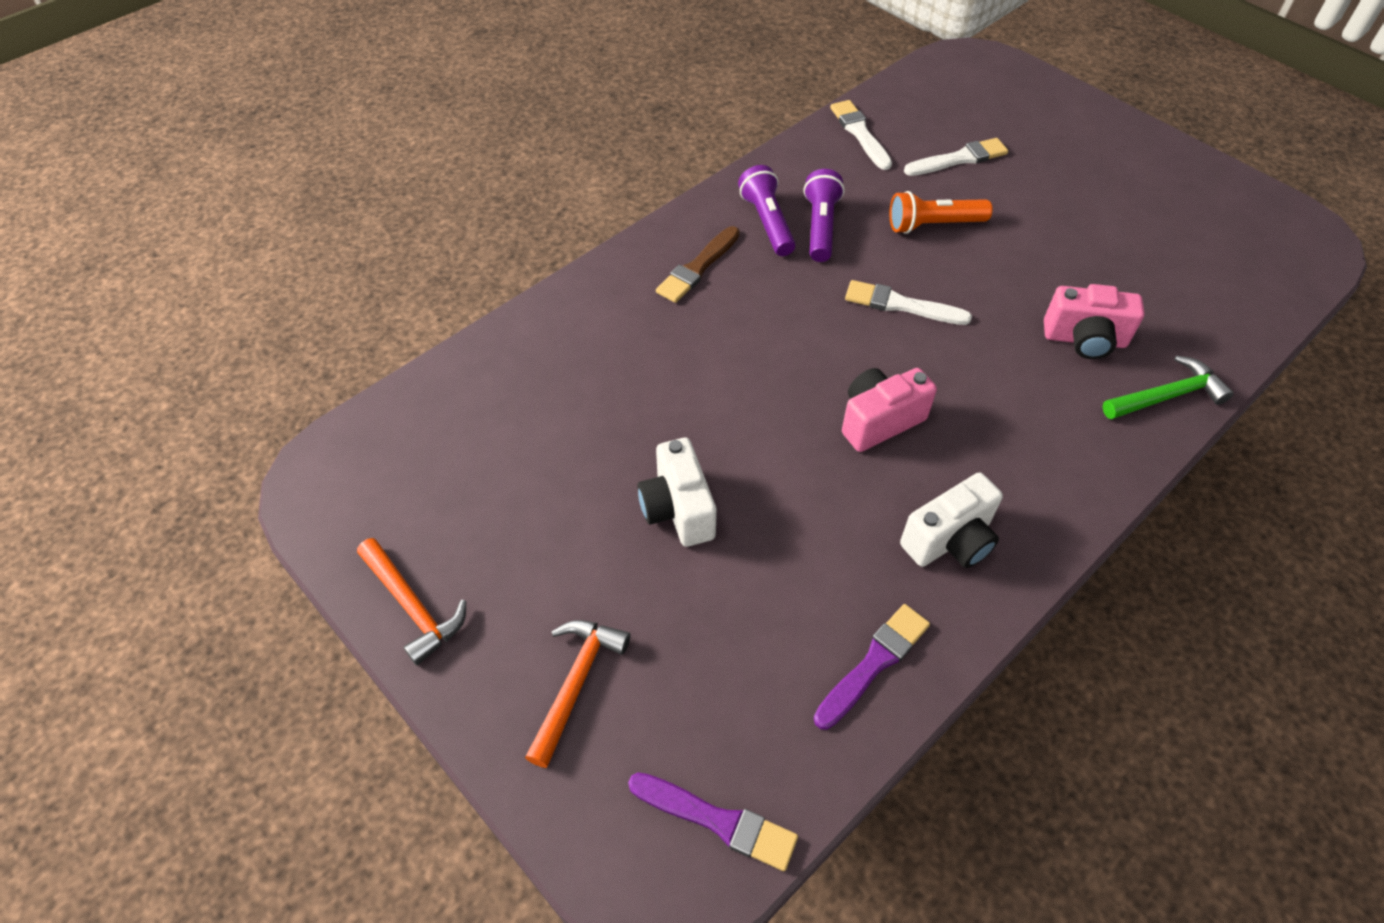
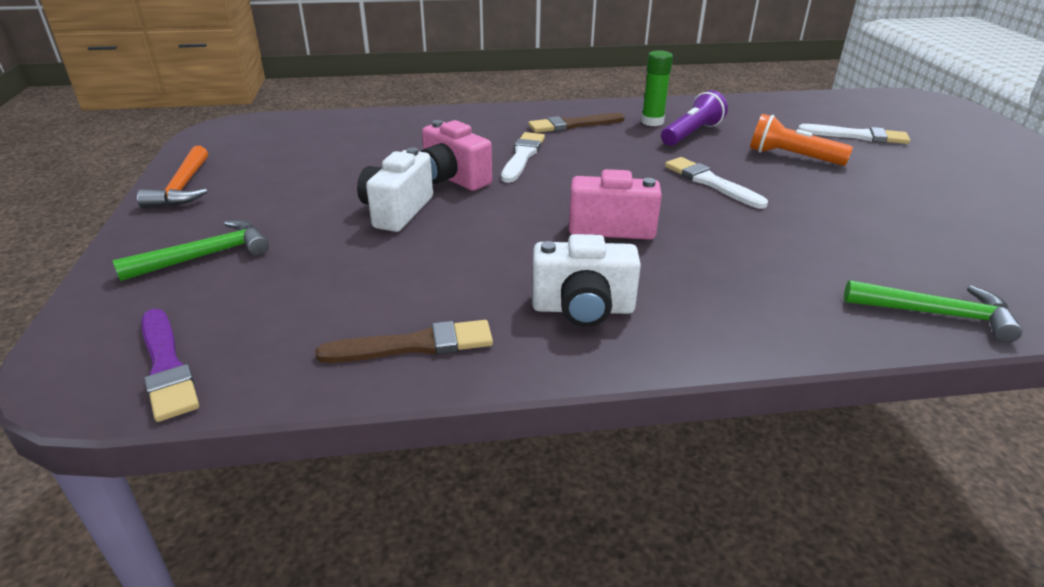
camera: 35 degrees right, 20 degrees down
(576, 683) = (205, 256): orange hammer -> green hammer
(767, 222) = (652, 122): purple flashlight -> green glue stick
(860, 133) = (781, 107): white brush -> white brush (522, 156)
(873, 663) = (415, 345): purple brush -> brown brush
(1084, 340) = (874, 252): pink camera -> pink camera (452, 179)

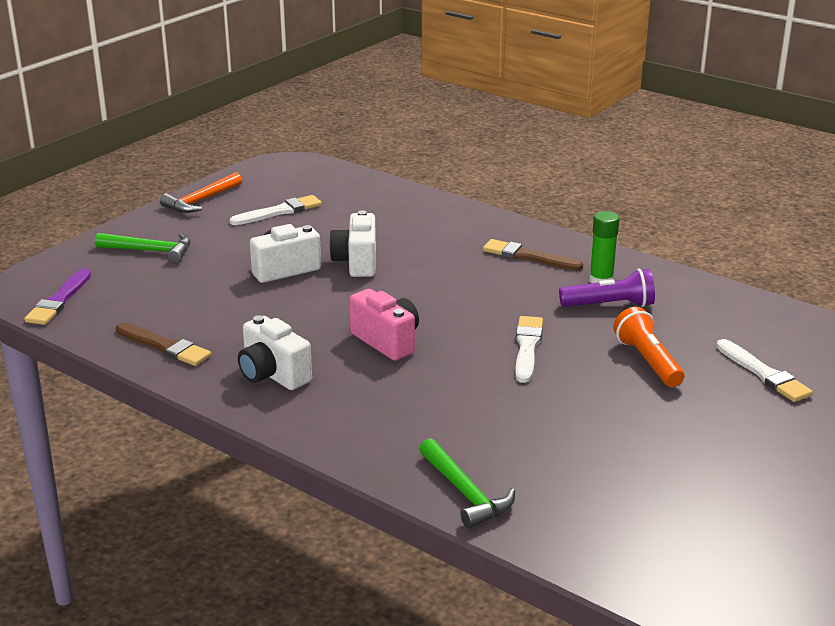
camera: 45 degrees right, 5 degrees down
(452, 179) = (356, 262): pink camera -> white camera
(522, 156) = (435, 266): white brush -> white brush (279, 211)

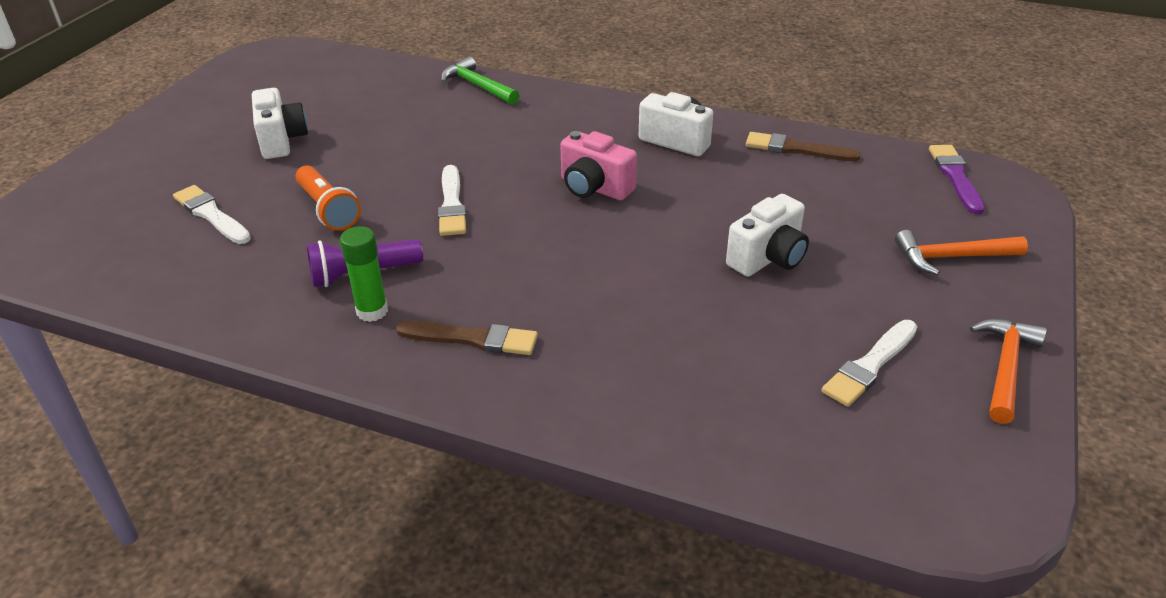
camera: 165 degrees right, 10 degrees up
(150, 251) = (952, 257): green hammer -> orange hammer
(356, 262) = (691, 286): white camera -> white camera (281, 140)

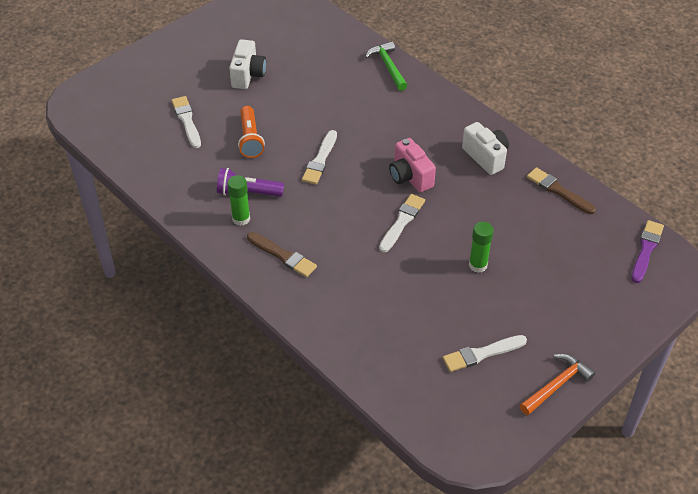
camera: 25 degrees right, 10 degrees up
(623, 240) = (402, 221): none -> white brush
(768, 258) = (478, 265): white camera -> green glue stick
(952, 257) = (589, 306): orange hammer -> none

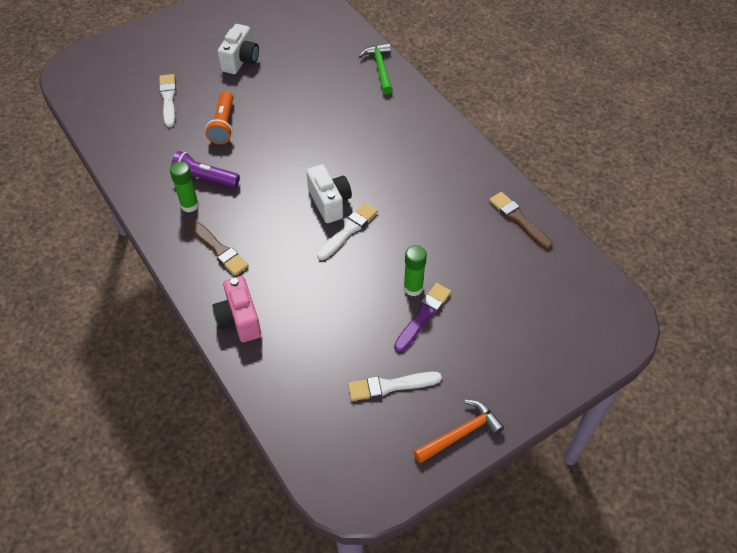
camera: 10 degrees right, 5 degrees up
(320, 160) = (285, 155): white brush -> none
(410, 177) = (370, 184): pink camera -> pink camera (239, 319)
(486, 157) = (453, 174): white camera -> white camera (329, 202)
(646, 249) = (596, 296): purple brush -> purple brush (423, 315)

